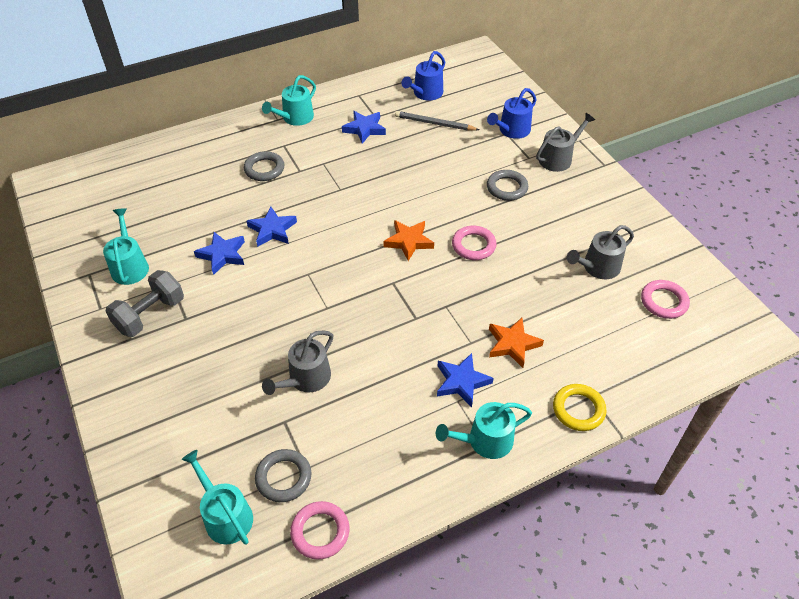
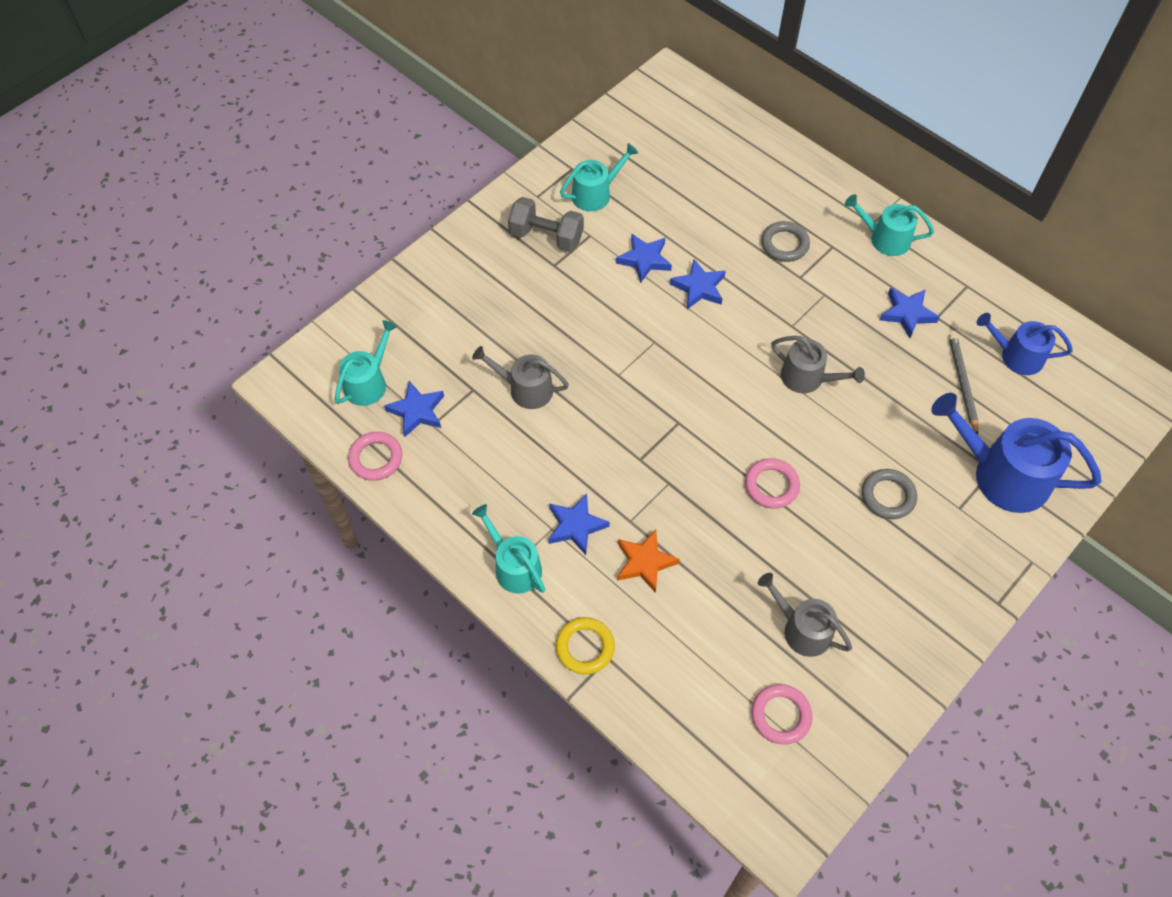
camera: 70 degrees right, 10 degrees up
(283, 477) = (417, 411): grey ring -> blue star
(409, 241) = (745, 419): orange star -> none
(512, 130) = (1002, 475): blue watering can -> blue watering can, size x1.68
(558, 158) = (978, 543): grey watering can -> grey watering can (807, 378)

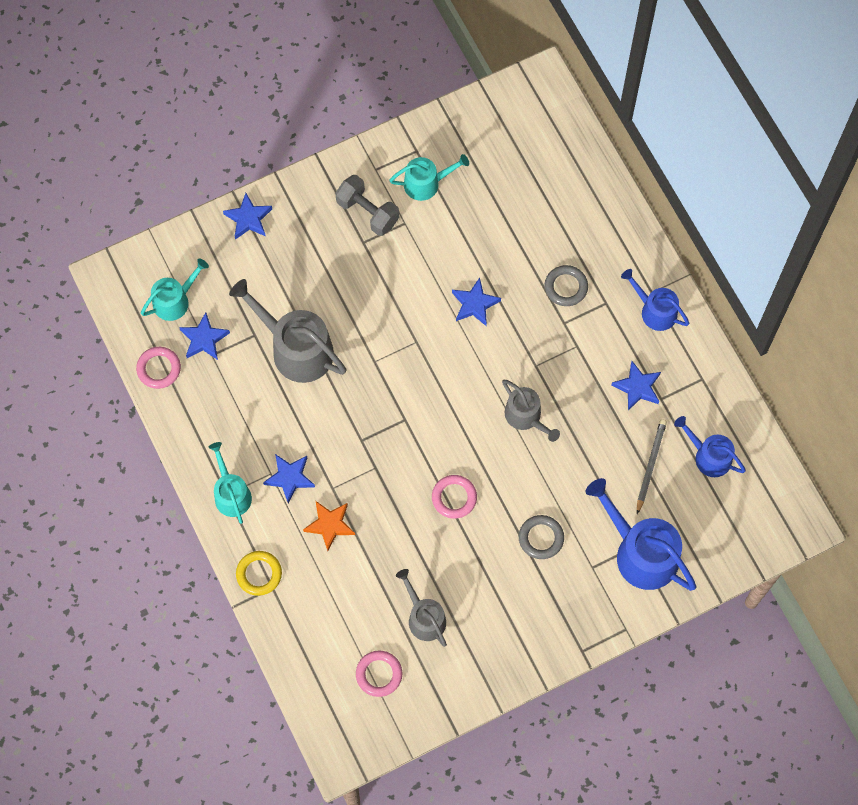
camera: 20 degrees right, 10 degrees up
(525, 389) = (296, 349): grey watering can -> grey watering can, size x1.68
(644, 260) = (440, 262): blue star -> blue star (248, 219)
(885, 239) = (655, 311): turquoise watering can -> blue watering can

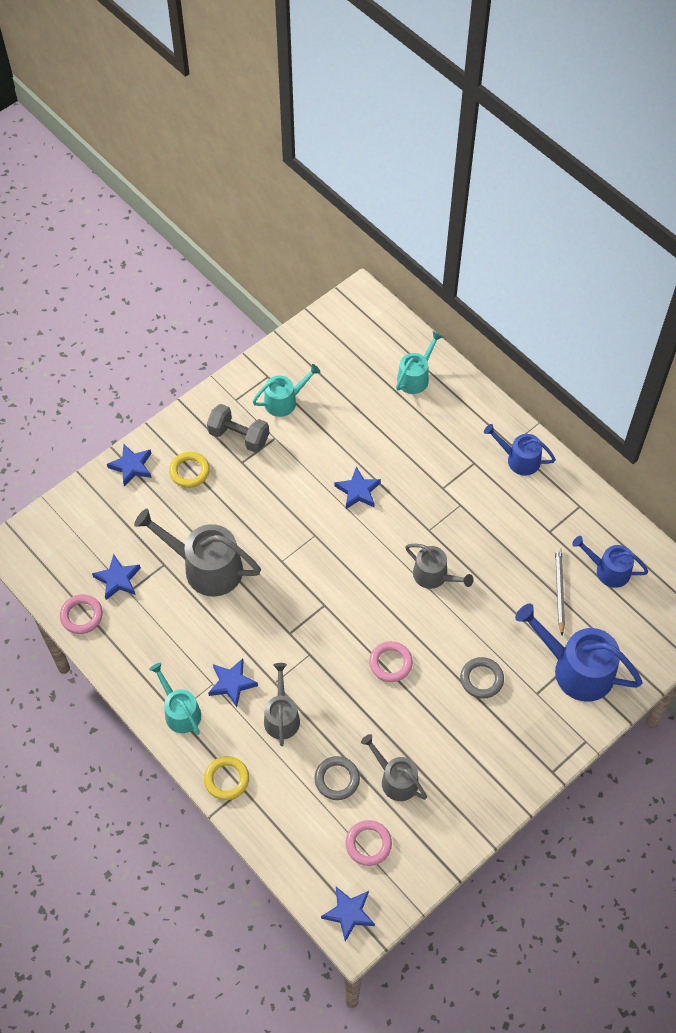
camera: 15 degrees left, 10 degrees down
(175, 300) = (81, 552): turquoise watering can -> turquoise watering can (415, 377)
(306, 239) = (189, 471): none -> yellow ring
(330, 525) = (281, 717): orange star -> grey watering can
(566, 287) = (434, 458): grey ring -> grey ring (337, 779)
(637, 387) = (525, 527): blue star -> blue star (349, 913)

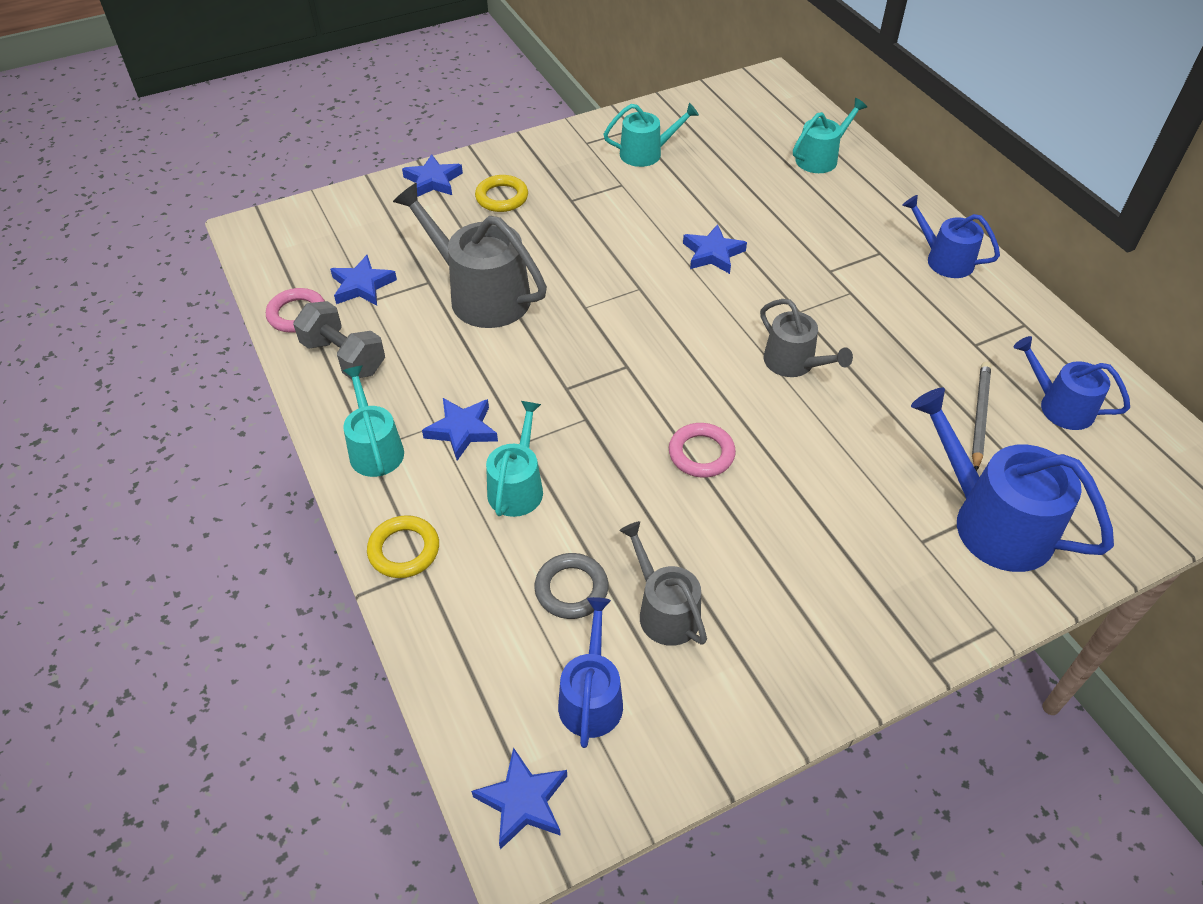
camera: 15 degrees right, 10 degrees down
(239, 436) = (577, 176): grey dumbbell -> grey dumbbell (344, 357)
(281, 717) = (517, 487): grey watering can -> turquoise watering can
(368, 844) = (591, 697): pink ring -> blue watering can
(481, 679) = (836, 503): grey ring -> none

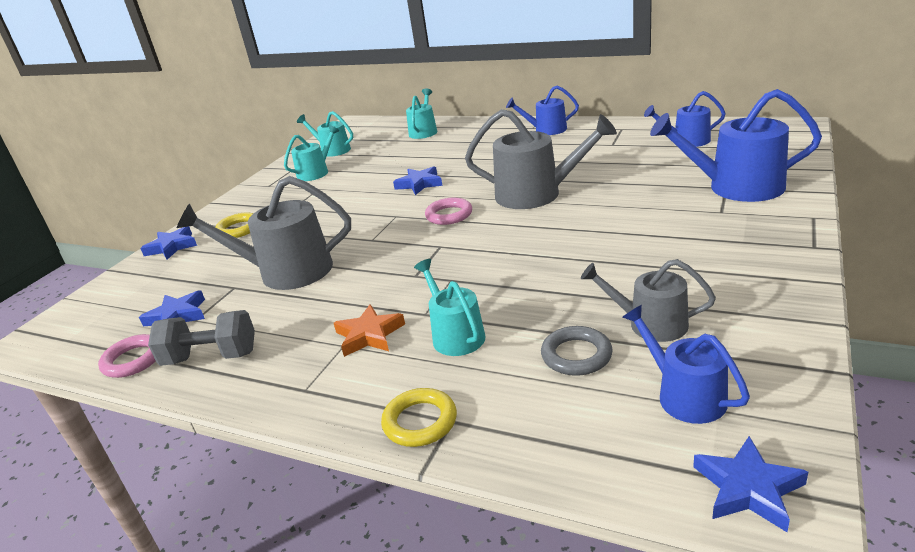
camera: 35 degrees left, 20 degrees down
(375, 449) = (310, 386): turquoise watering can -> turquoise watering can (332, 150)
(462, 430) = (369, 335): blue star -> orange star
(701, 454) = (548, 251): pink ring -> pink ring (449, 215)
(794, 363) = (536, 194): grey watering can -> grey watering can, size x1.68
(979, 416) = (660, 162): grey pencil -> none

